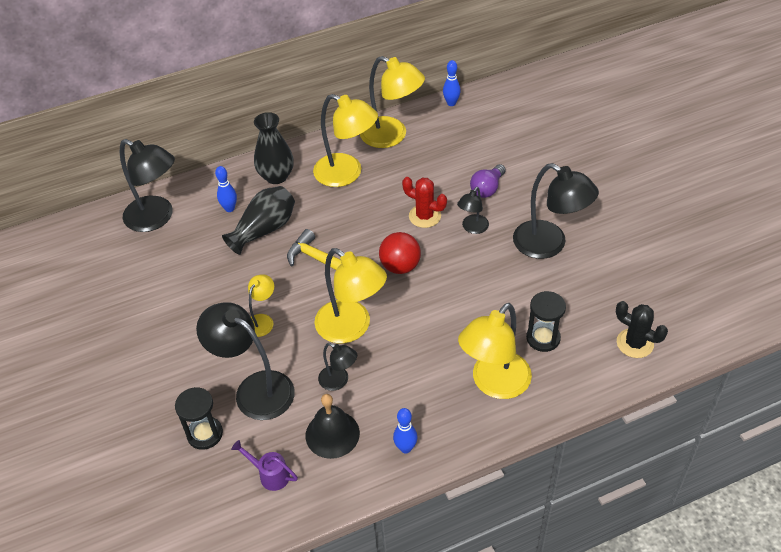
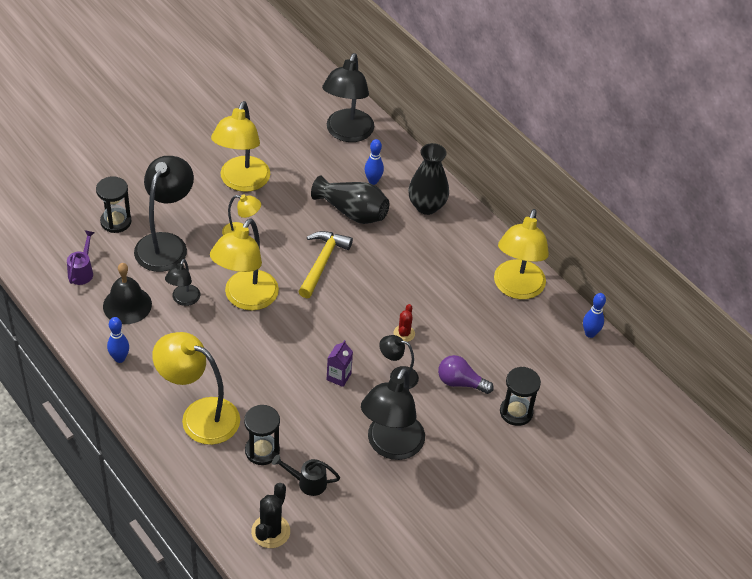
camera: 70 degrees right, 0 degrees up
(347, 174) = (447, 260): yellow lamp -> yellow lamp (241, 182)
(400, 266) = (330, 323): red ball -> none
(424, 216) = (404, 333): red cactus -> red cactus, size x0.63
(465, 269) = (338, 377): none -> purple carton
(524, 160) = (516, 412): none -> black hourglass
(582, 309) = (307, 482): none -> black watering can

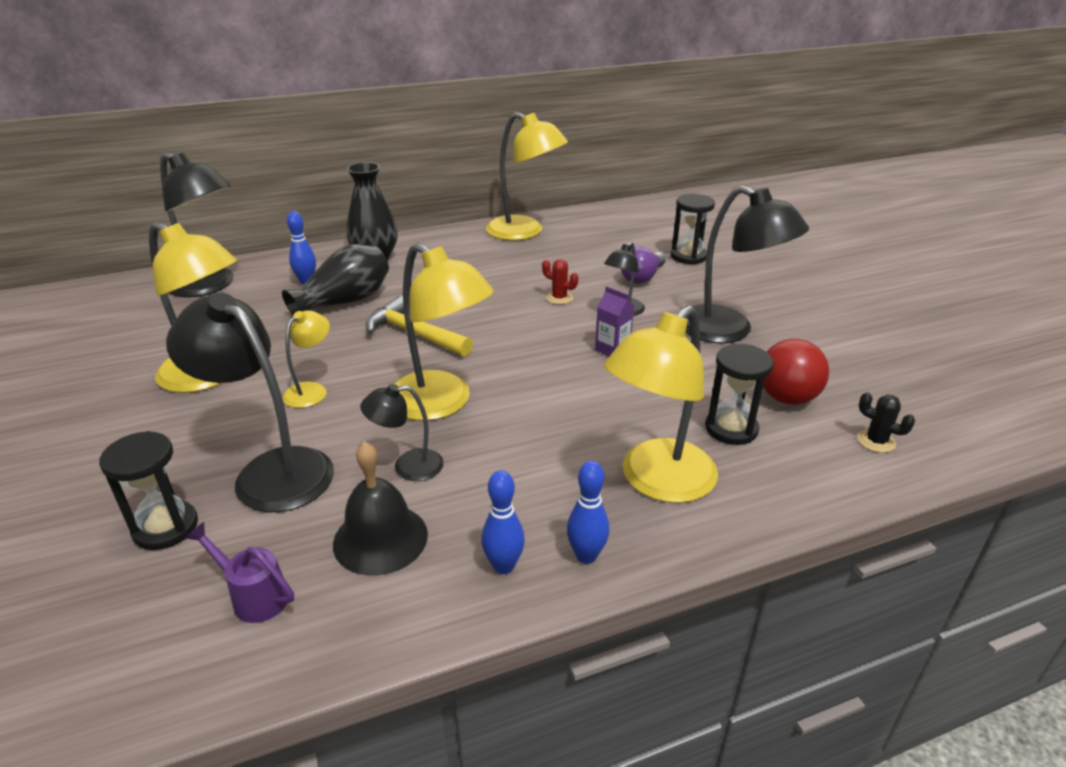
camera: 70 degrees left, 15 degrees down
(183, 300) = (408, 466): black lamp -> black lamp turned 135 degrees clockwise
(270, 531) = (876, 441): black cactus -> black cactus, size x0.63
(307, 482) = (787, 398): black watering can -> red ball
(590, 333) = (598, 211): blue bowling pin -> blue bowling pin (586, 556)

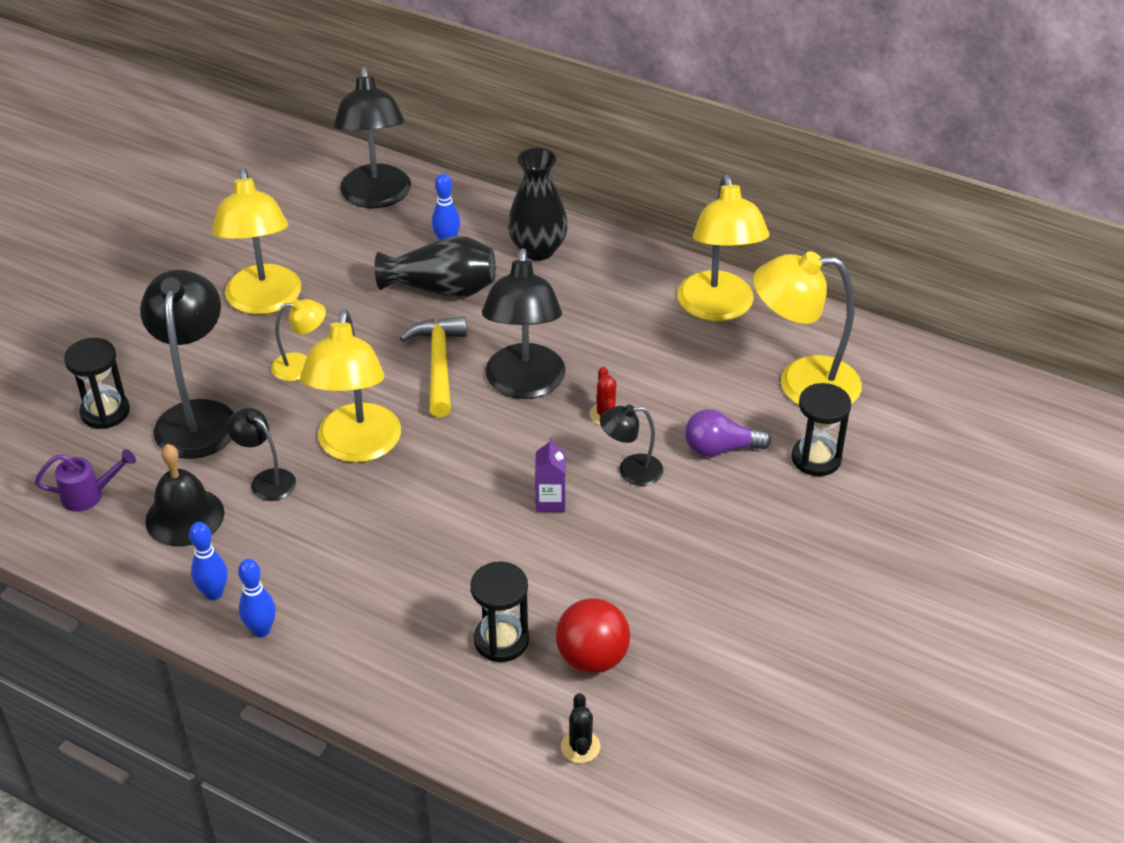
camera: 50 degrees right, 10 degrees up
(253, 596) = (89, 495): purple watering can -> purple watering can turned 90 degrees clockwise
(657, 482) = (381, 628): yellow lamp -> yellow lamp (802, 384)
(728, 331) = (678, 564): black lamp -> black lamp (524, 384)

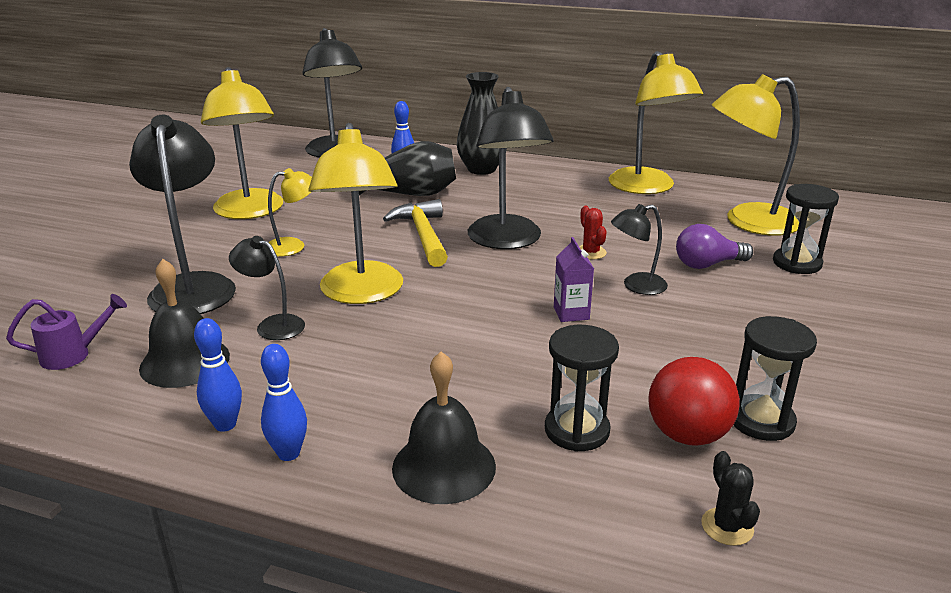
camera: 10 degrees left, 15 degrees down
(105, 412) = (95, 291): black hourglass -> black hourglass (761, 420)
(381, 660) = (444, 466): none -> black bell

